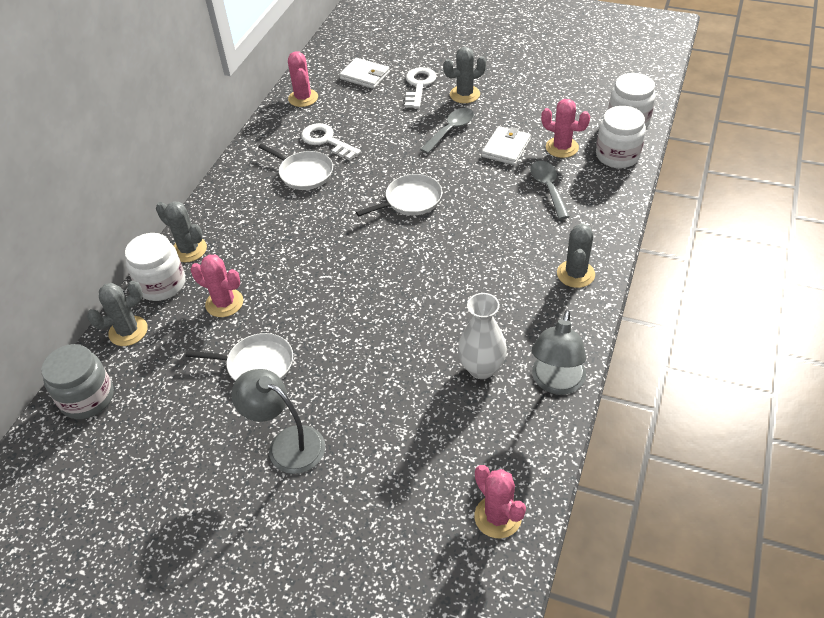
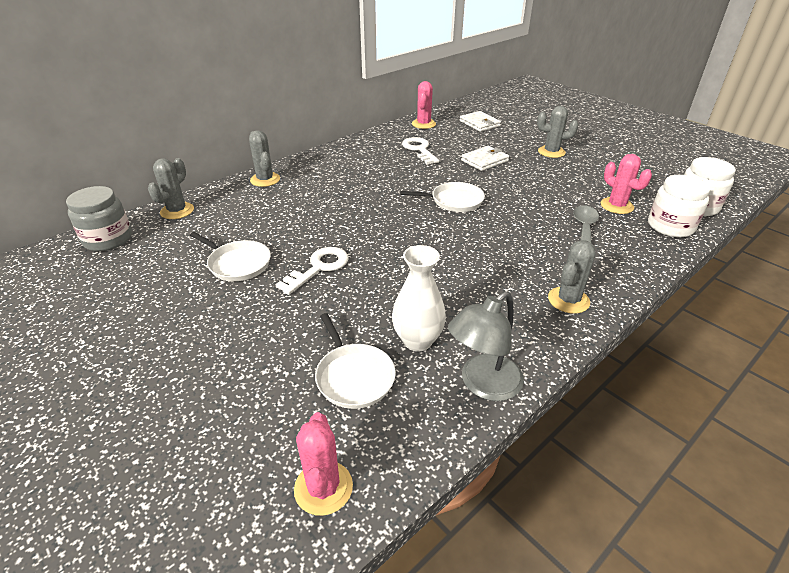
camera: 25 degrees right, 10 degrees down
(128, 331) = (177, 211): grey cactus -> grey cactus turned 60 degrees counterclockwise
(162, 284) = (227, 192): white jar -> none
(224, 303) = (255, 217): pink cactus -> none
(287, 444) = (202, 328): grey lamp -> none
(304, 173) = (386, 162): white pan -> white pan (353, 376)
(419, 85) = (517, 138): white key -> white key (319, 268)
(451, 130) = (523, 169): grey spoon -> none
(506, 148) = (563, 192): white wallet -> white wallet (484, 161)

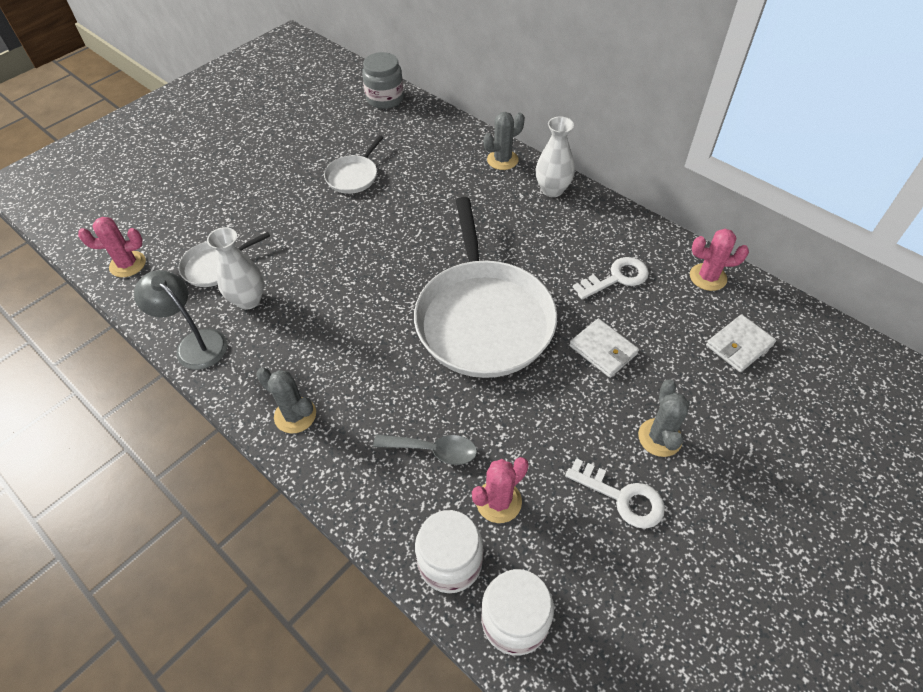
camera: 85 degrees right, 15 degrees up
(177, 211) = (433, 120): grey cactus -> none
(316, 162) = (552, 190): none -> white vase
(319, 268) = (348, 226): white key -> white key (622, 497)
(454, 201) = (483, 318): white pan -> white pan, size x2.22

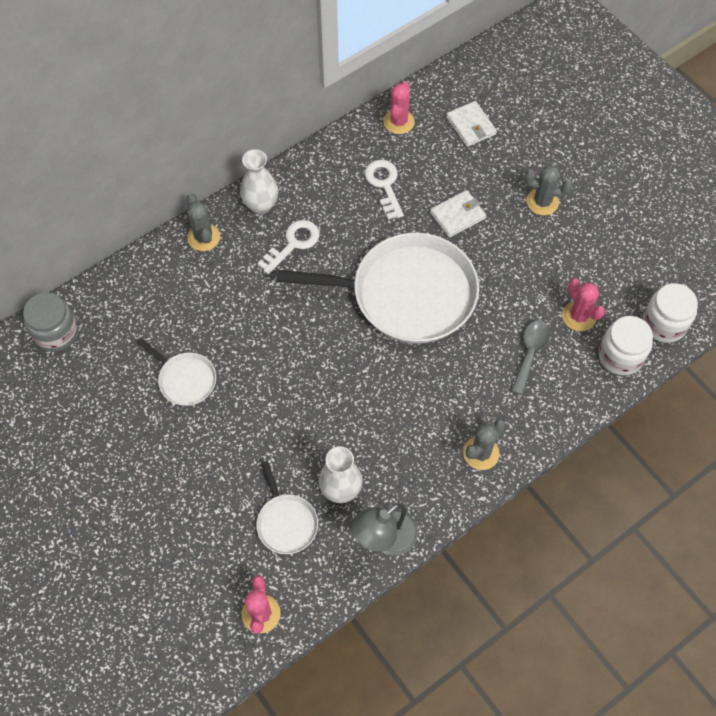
camera: 80 degrees left, 10 degrees up
(622, 497) = (586, 238): white key -> white key (293, 244)

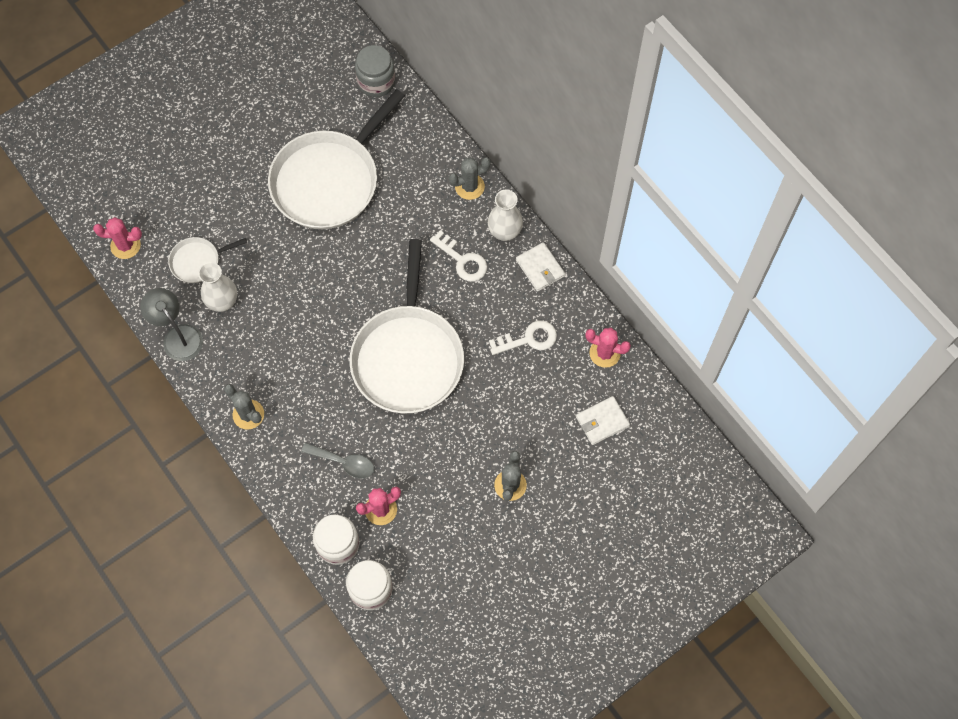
camera: 90 degrees right, 5 degrees up
(185, 379) = (329, 180): white pan -> white pan, size x2.22
(457, 215) = (494, 404): white wallet -> white wallet (540, 268)

